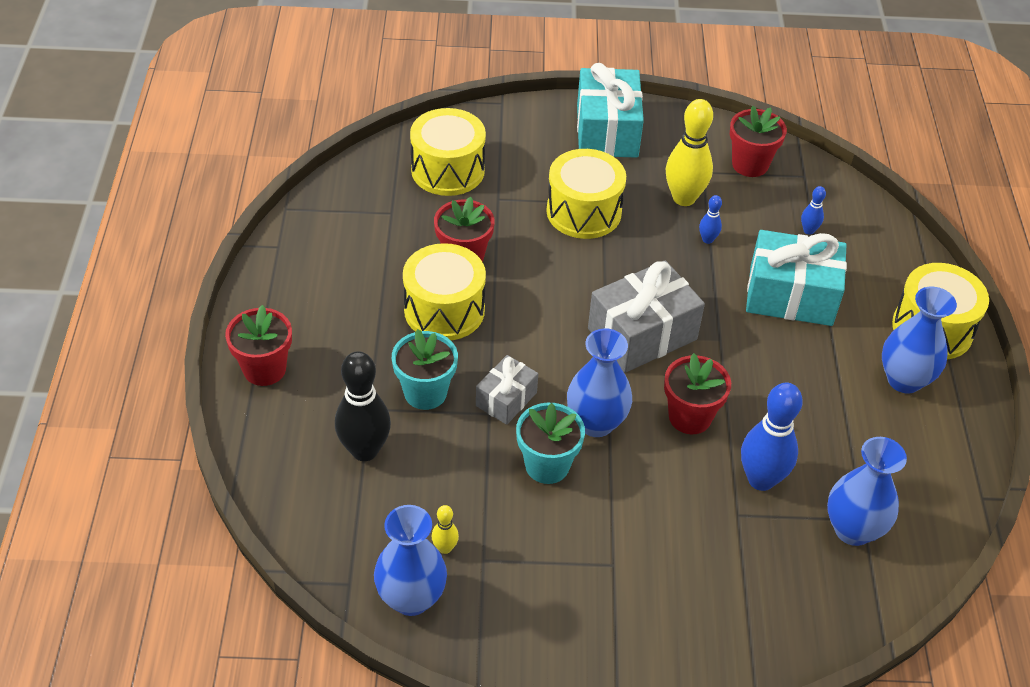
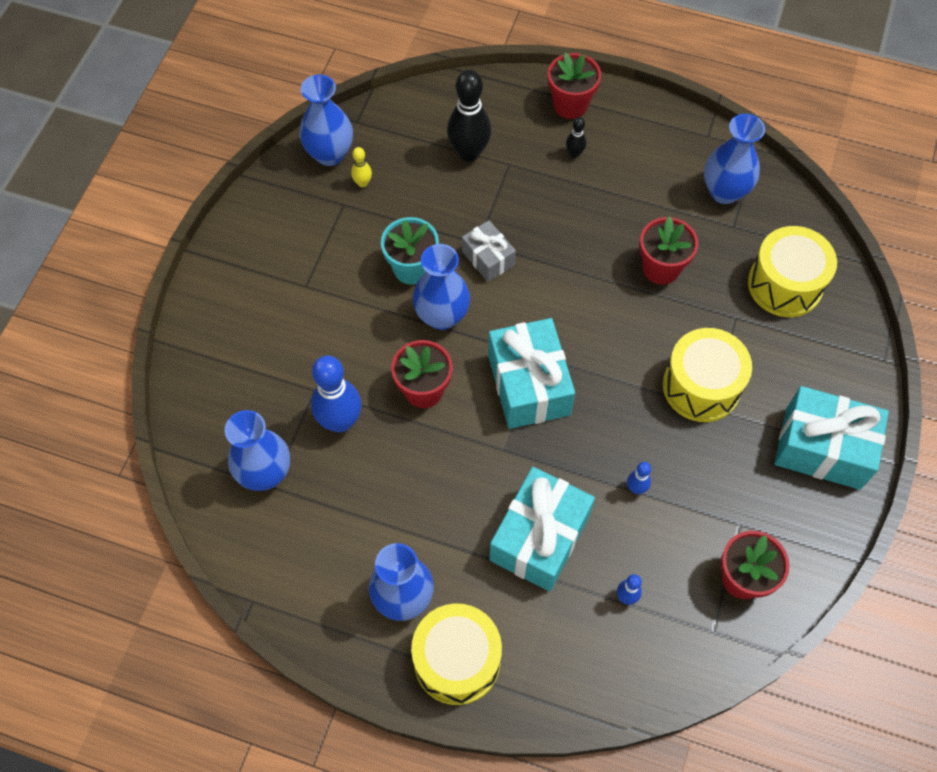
camera: 110 degrees right, 15 degrees up
(336, 352) = (574, 153): none -> black bowling pin
(350, 224) = (724, 191): none -> blue vase
(425, 392) = (513, 204): turquoise flower pot -> none
(444, 310) = (600, 238): yellow drum -> none
(642, 334) = (529, 385): grey gift -> turquoise gift
(684, 198) = (702, 488): yellow bowling pin -> none

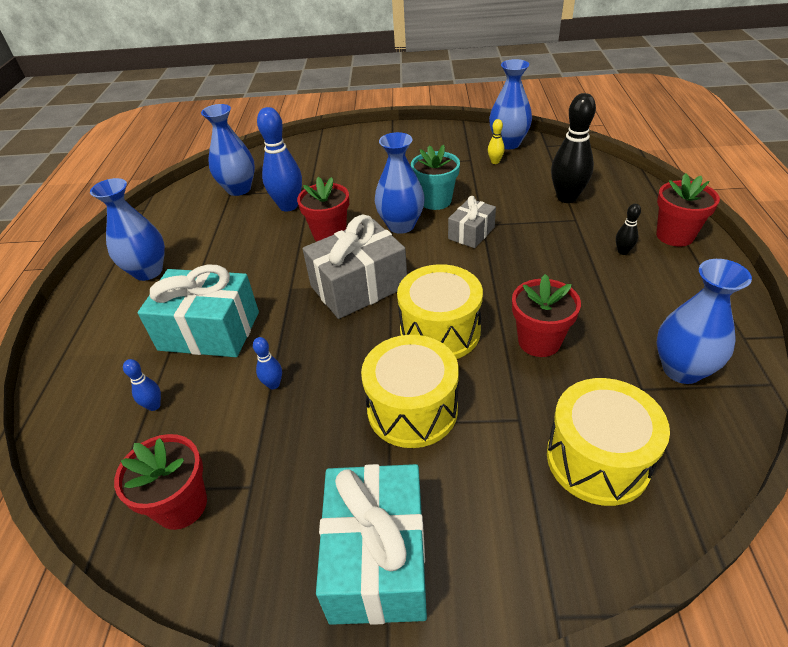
camera: 75 degrees right, 20 degrees down
(457, 660) = (94, 312): yellow drum -> yellow drum (440, 331)
(529, 385) = (359, 286): turquoise gift -> grey gift

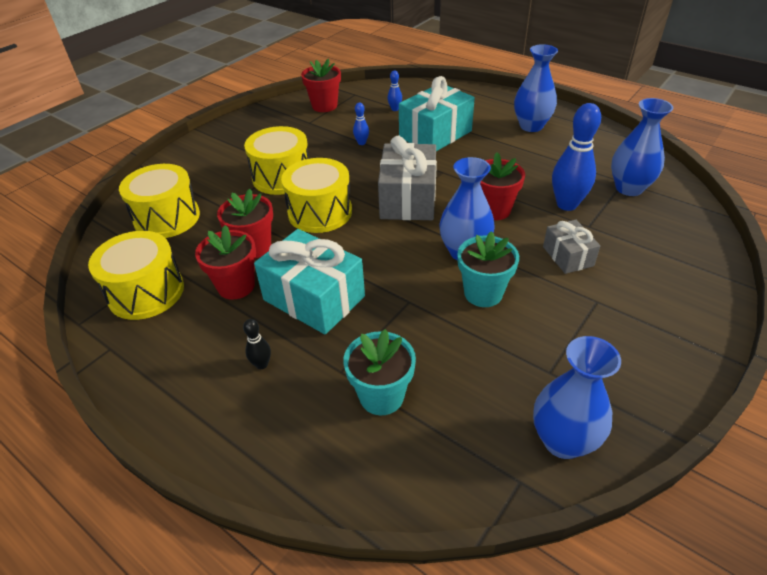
camera: 125 degrees right, 0 degrees up
(378, 558) = (231, 140): turquoise gift -> turquoise gift (314, 298)
(471, 233) = (404, 286): grey gift -> grey gift (568, 256)
(495, 162) = (522, 391): yellow bowling pin -> none
(567, 198) = (381, 396): black bowling pin -> turquoise flower pot
(674, 235) = (227, 426): red flower pot -> red flower pot (236, 286)
(682, 369) = (146, 292): blue vase -> yellow drum

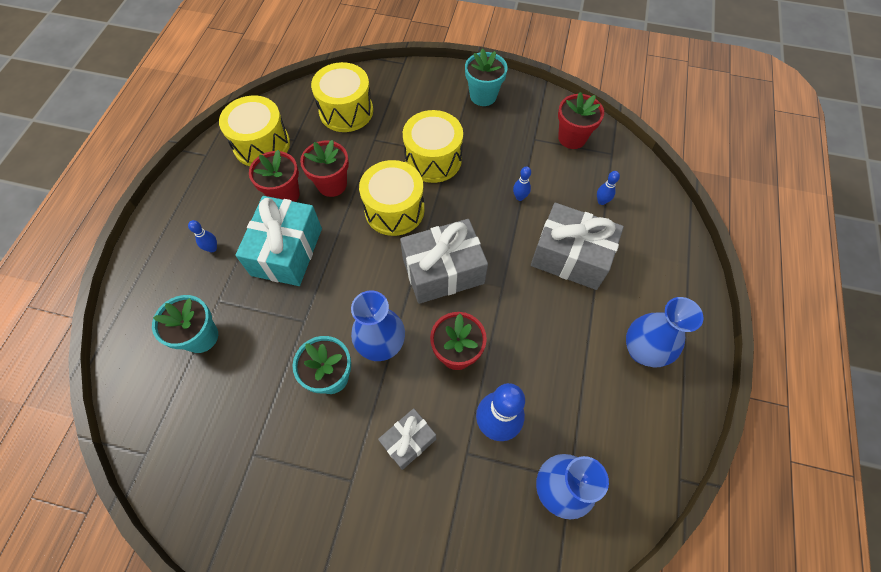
camera: 65 degrees right, 20 degrees up
(238, 135) = (483, 96): none -> turquoise flower pot
(262, 364) = (212, 248): black bowling pin -> blue bowling pin
(435, 134) = (570, 257): turquoise gift -> grey gift
(563, 441) = (185, 479): blue vase -> none

